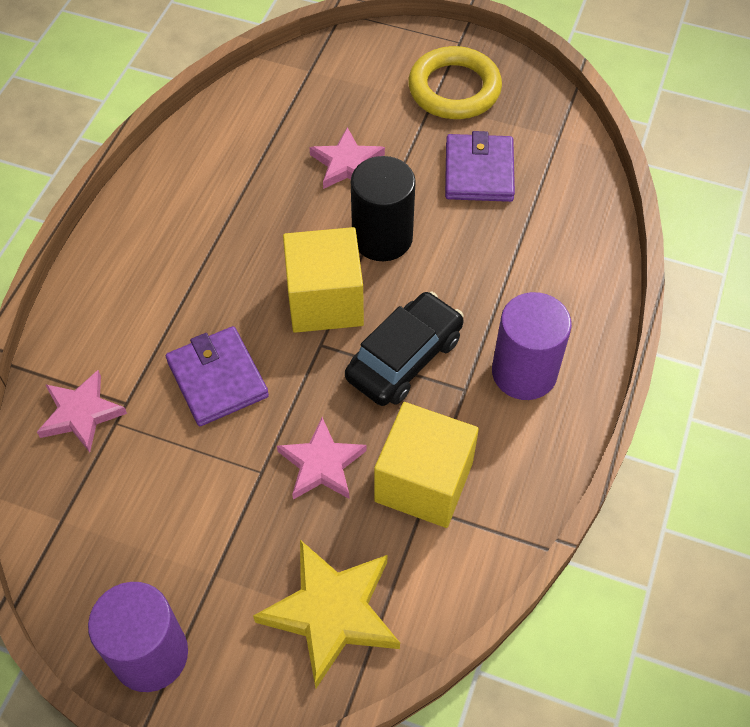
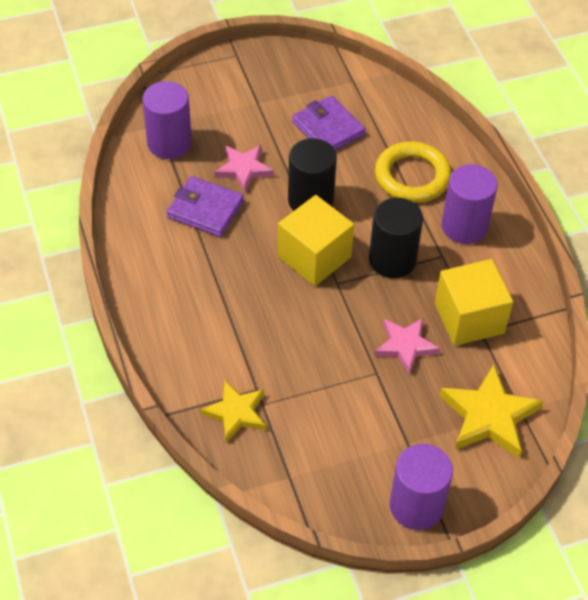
camera: 40 degrees left, 5 degrees down
(81, 413) = (236, 413): pink star -> yellow star
(217, 379) = (297, 340): purple wallet -> purple wallet (205, 209)
(301, 94) = (169, 143): none -> purple cylinder
(404, 358) = (392, 260): black car -> black cylinder
(454, 89) = (263, 86): yellow ring -> yellow ring (412, 176)

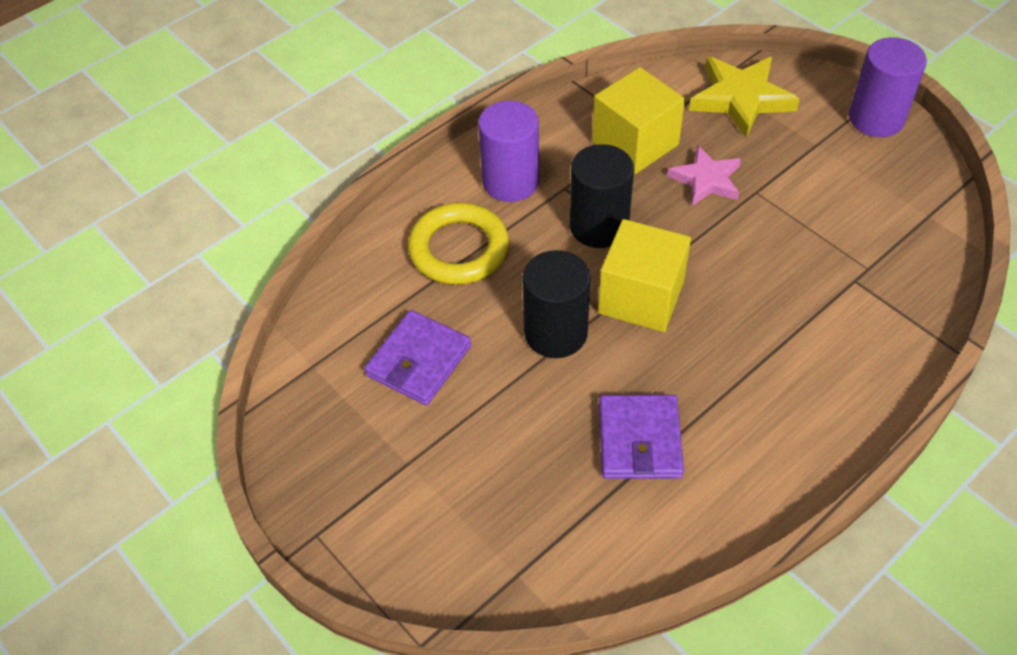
camera: 110 degrees left, 0 degrees up
(169, 143) = (546, 541): purple cylinder -> none
(236, 413) = (897, 286): yellow star -> none
(244, 169) = (544, 426): pink star -> none

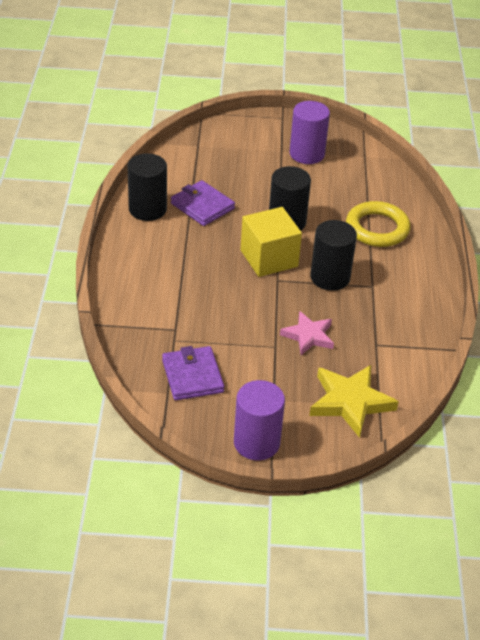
camera: 130 degrees right, 10 degrees down
(418, 361) = (327, 180): purple wallet -> purple wallet (192, 376)
(510, 182) = (401, 272): purple cylinder -> purple cylinder (307, 154)
(635, 143) = (371, 333): yellow cube -> none
(726, 492) = (147, 209): none -> black cylinder

